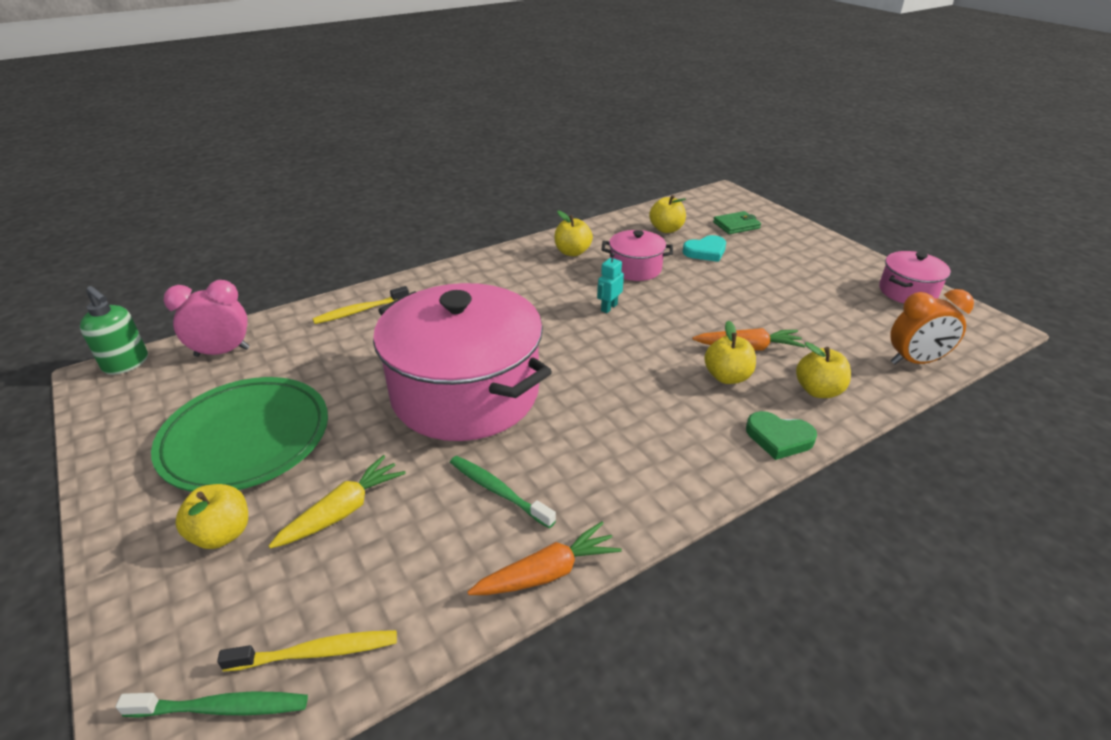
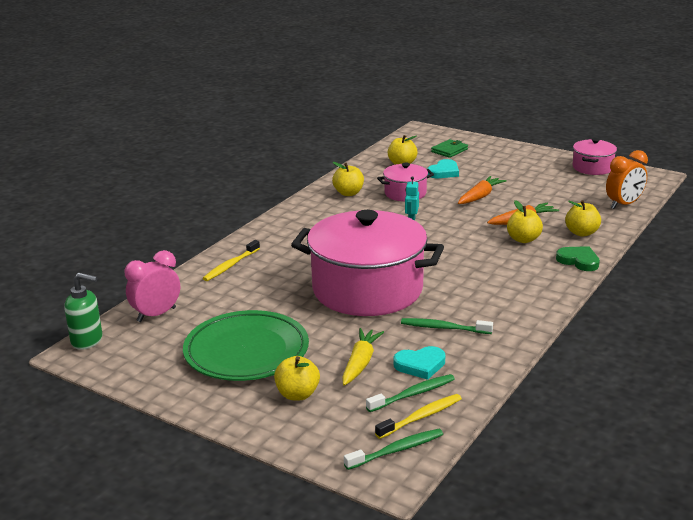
camera: 25 degrees left, 10 degrees down
(349, 599) = (413, 394): none -> green toothbrush
(409, 547) = (420, 365): none -> turquoise heart
(548, 572) = (509, 351): orange carrot -> orange carrot (480, 196)
(779, 438) = (578, 261): green heart -> green heart turned 135 degrees counterclockwise

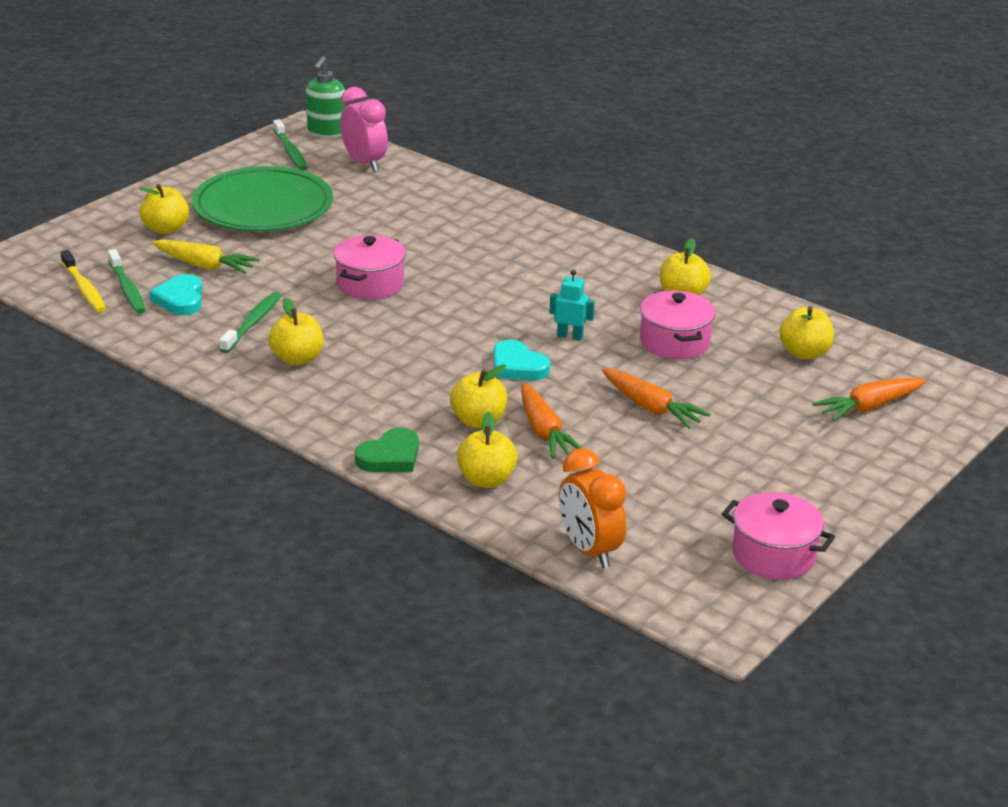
camera: 95 degrees right, 5 degrees up
(230, 265) = (468, 204): yellow toothbrush -> none
(367, 290) = (370, 284): pink pot -> pink pot, size x0.46
(396, 450) = (40, 270): green toothbrush -> green toothbrush (290, 151)
(444, 172) = (762, 388): turquoise heart -> turquoise heart (517, 366)
(449, 150) = (868, 407): green wallet -> orange carrot
(484, 304) = (297, 359): none -> yellow apple

